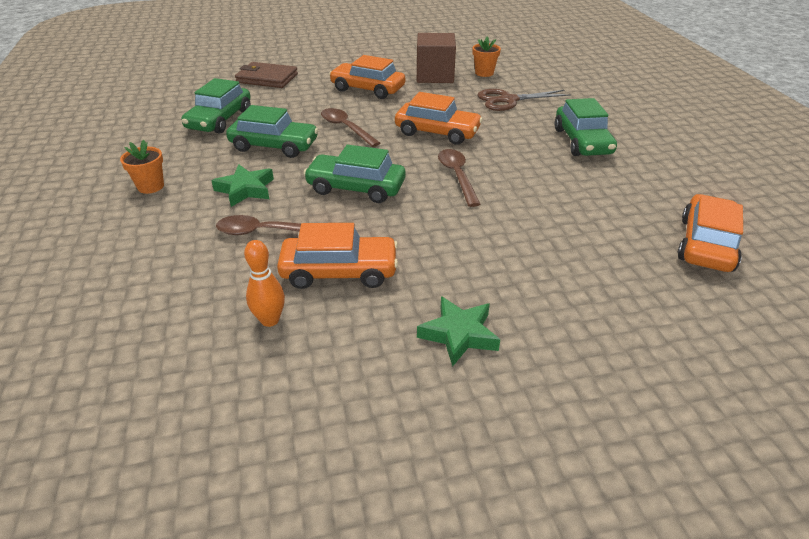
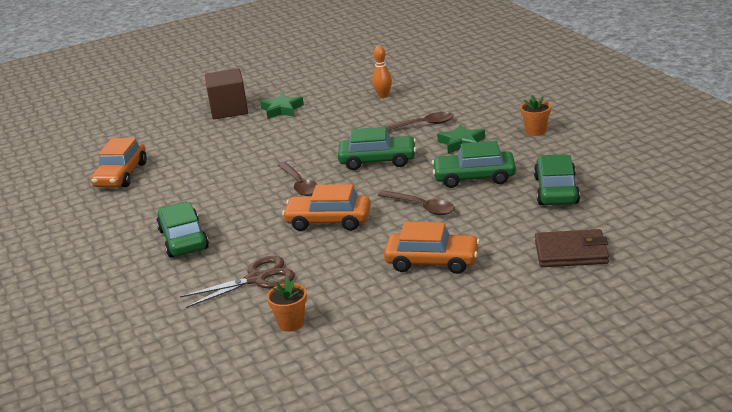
camera: 170 degrees right, 10 degrees down
(339, 271) = (359, 118): orange car -> none
(435, 76) = (357, 303): brown cube -> brown cube (229, 110)

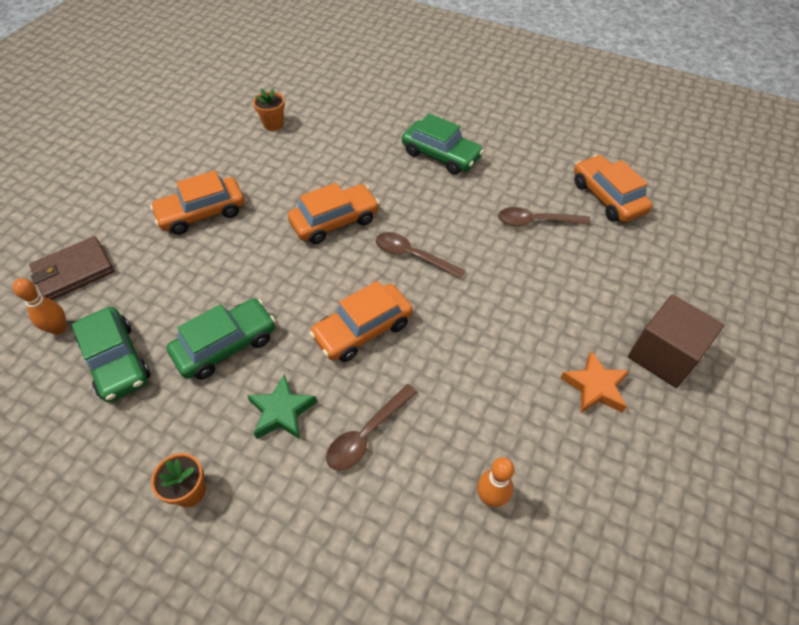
camera: 140 degrees right, 25 degrees up
(257, 279) = (336, 145): brown scissors -> none
(282, 110) = (595, 387): green star -> orange star
(377, 161) = (363, 330): green car -> orange car
(421, 207) = (256, 274): brown spoon -> brown spoon (536, 221)
(595, 218) = (59, 329): none -> orange bowling pin

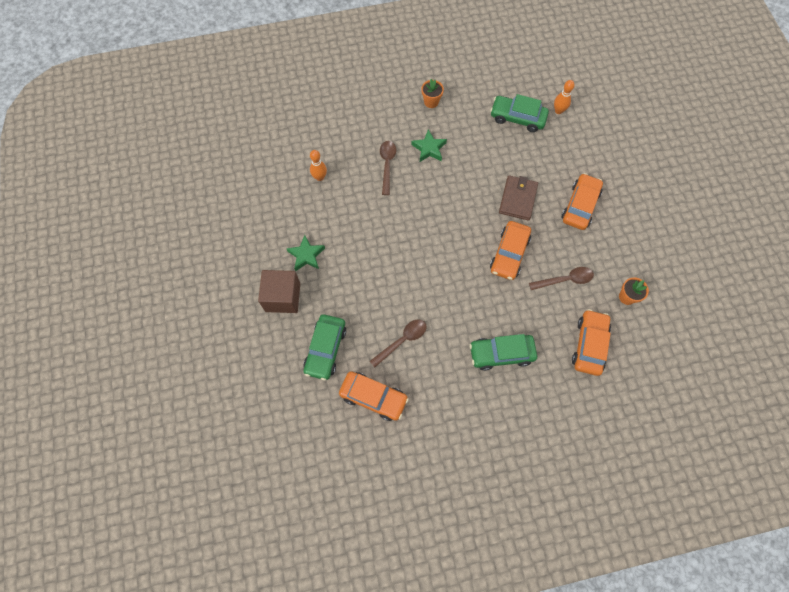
camera: 140 degrees right, 15 degrees up
(74, 271) = (591, 134): brown wallet -> brown wallet (517, 199)
(226, 345) = (482, 155): green car -> green car (325, 349)
(363, 330) = (432, 206): orange car -> orange car (589, 345)
(412, 256) = (448, 263): brown spoon -> brown spoon (565, 280)
(595, 387) = (306, 255): orange star -> green star

